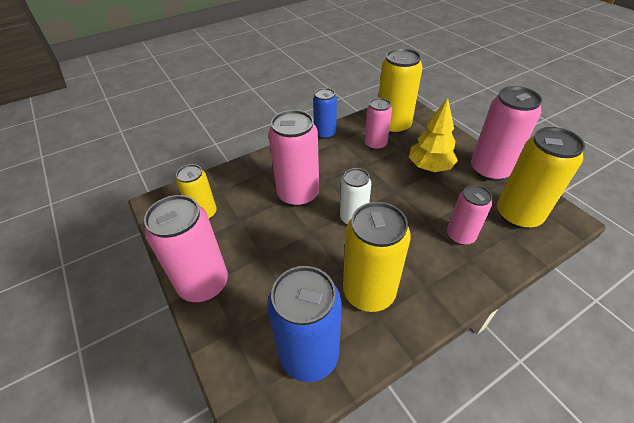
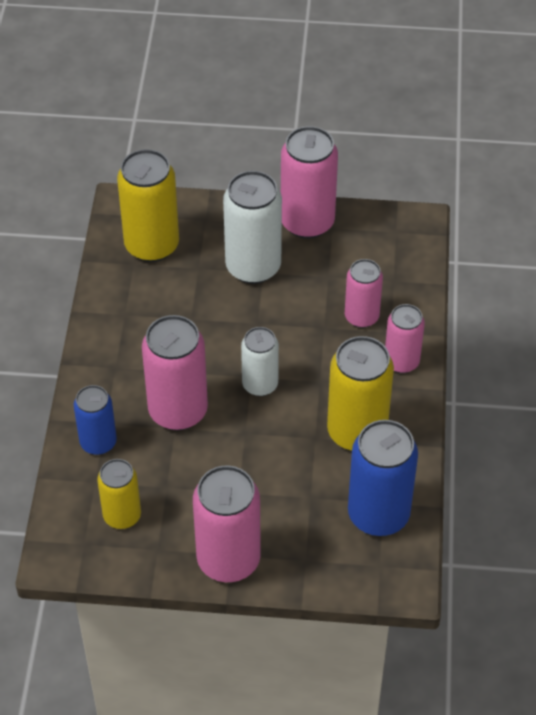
camera: 55 degrees left, 5 degrees up
(325, 133) = (95, 320): blue can -> blue can (98, 442)
(375, 144) = (167, 286): pink can -> pink can (401, 362)
(429, 167) = (253, 267): yellow tree -> white can
(518, 215) = (380, 253): yellow can -> none

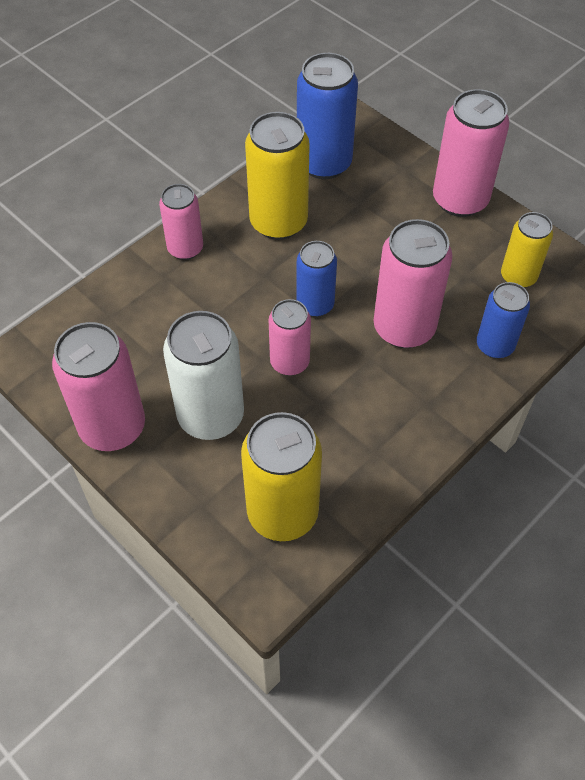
camera: 140 degrees left, 5 degrees up
(260, 384) = (315, 305): white can -> blue can
(361, 317) = (172, 304): pink can -> pink can (289, 362)

